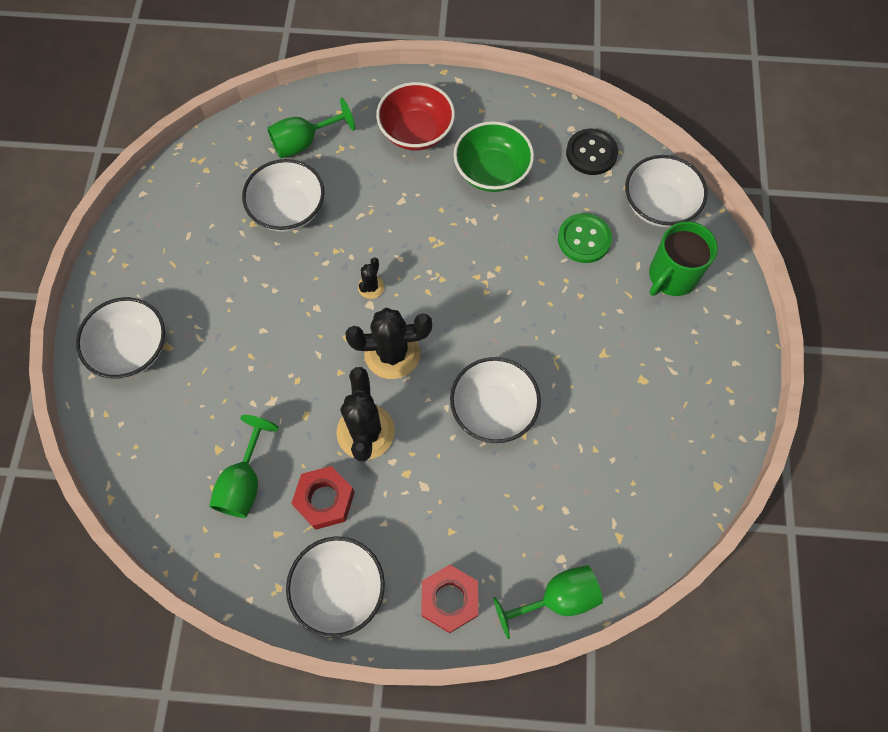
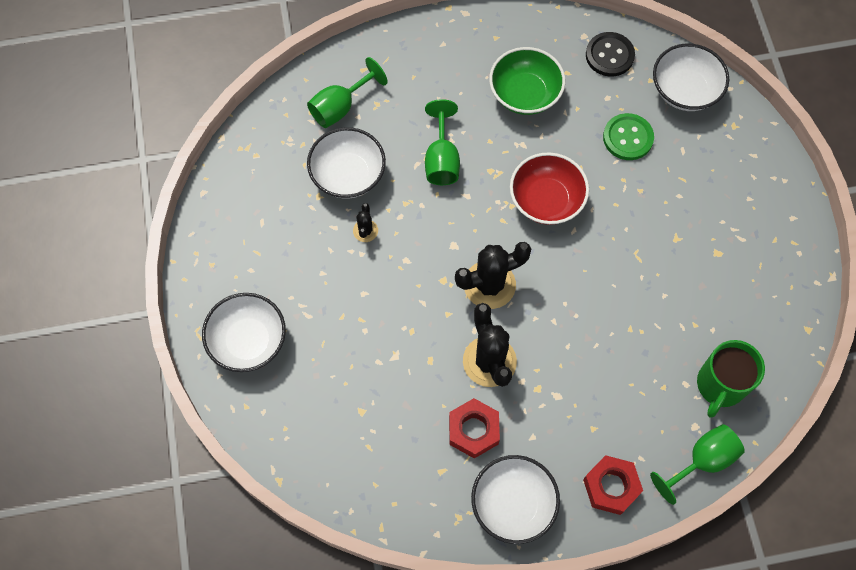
camera: 15 degrees left, 0 degrees up
(244, 483) = (396, 434): green goblet -> green goblet (441, 160)
(371, 287) = (450, 229): black cactus -> black cactus (365, 231)
(416, 132) = (442, 72): red bowl -> red bowl (546, 200)
(493, 409) = (596, 312): white bowl -> none
(671, 276) = (715, 153): green mug -> green mug (720, 385)

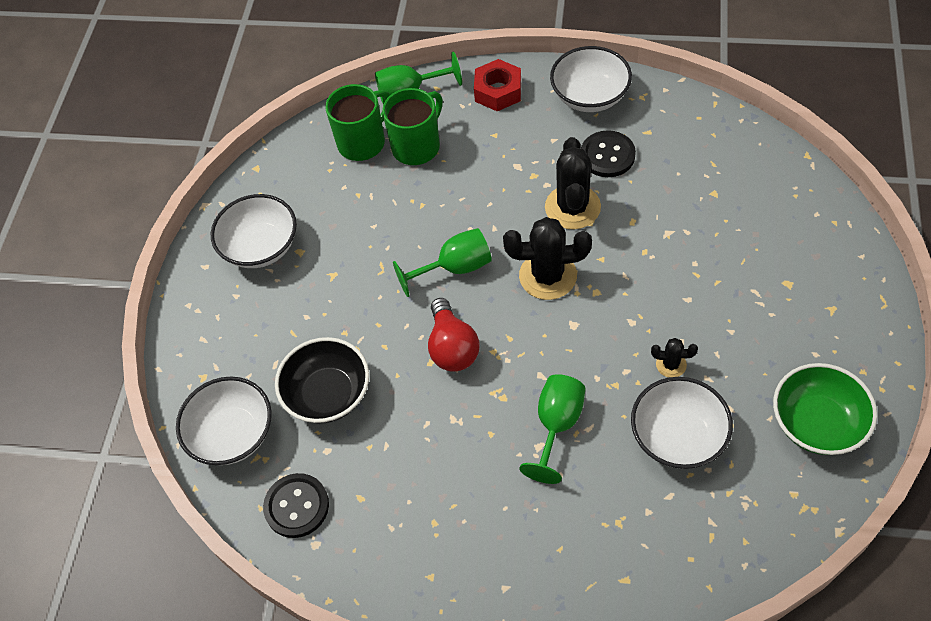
camera: 155 degrees left, 10 degrees down
(248, 341) = (826, 281): white bowl -> white bowl (261, 247)
(340, 107) = (669, 531): green goblet -> green goblet (455, 268)
(365, 231) = (671, 364): black cactus -> black cactus turned 75 degrees clockwise
(473, 430) = (607, 155): red nut -> black button
(525, 94) = (425, 483): green bowl -> green bowl (817, 423)
(546, 200) = (452, 347): red bowl -> red light bulb
(628, 138) = (328, 394): green button -> black bowl
(664, 394) = (417, 146): none -> green mug

